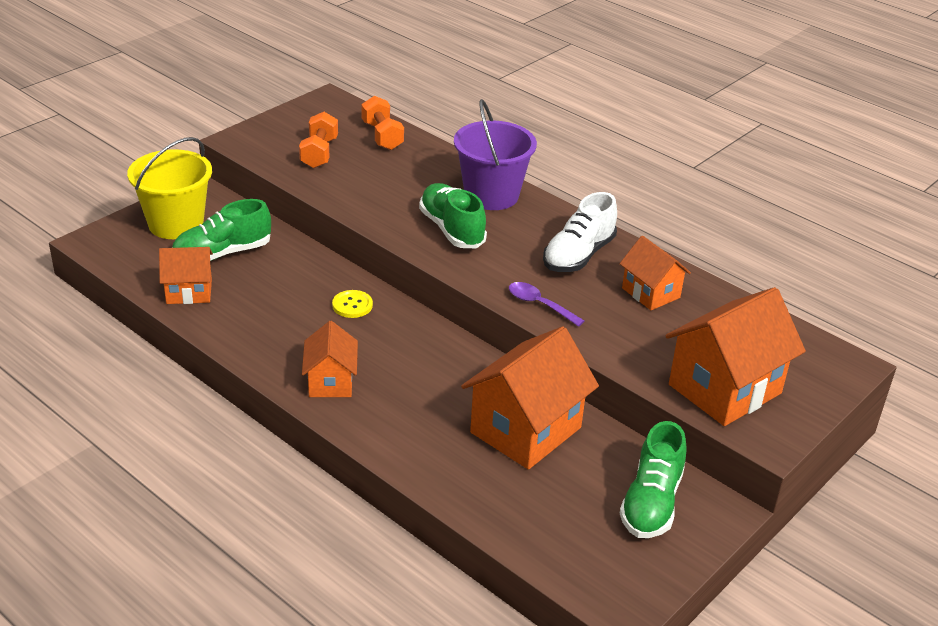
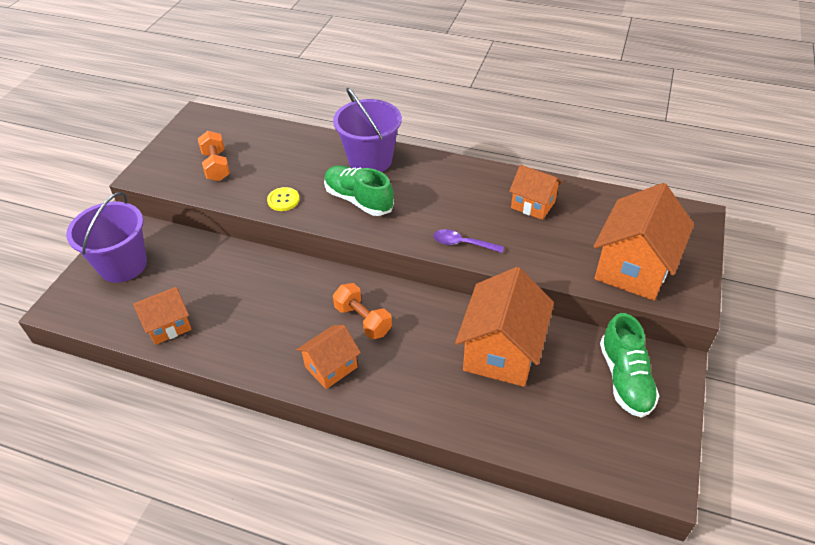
camera: 20 degrees left, 10 degrees up
(176, 224) = (123, 265): yellow bucket -> purple bucket
(222, 253) = (177, 279): green shoe -> none
(331, 382) = (331, 367): orange house -> orange house turned 75 degrees clockwise
(352, 305) = (308, 289): yellow button -> yellow button (283, 200)
(382, 136) = (257, 135): orange dumbbell -> orange dumbbell (363, 320)
(578, 255) = (463, 191): white shoe -> none

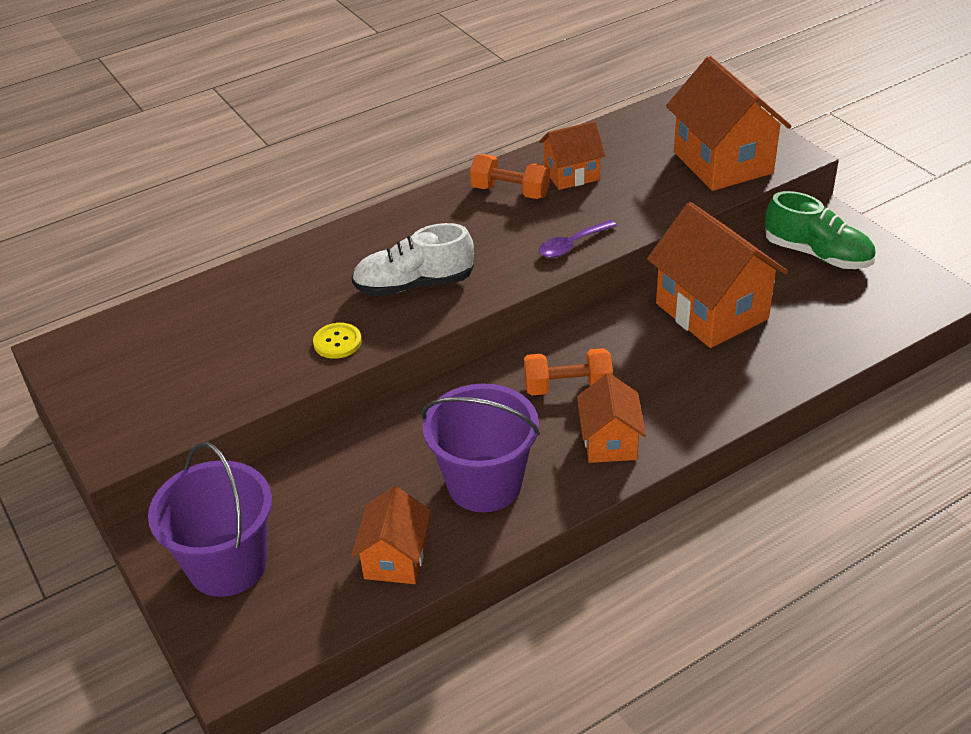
camera: 50 degrees left, 5 degrees down
(216, 166) = (193, 373): orange dumbbell -> orange dumbbell (510, 191)
(358, 200) = (414, 284): green shoe -> white shoe
(370, 160) = (357, 246): purple bucket -> purple bucket (484, 484)

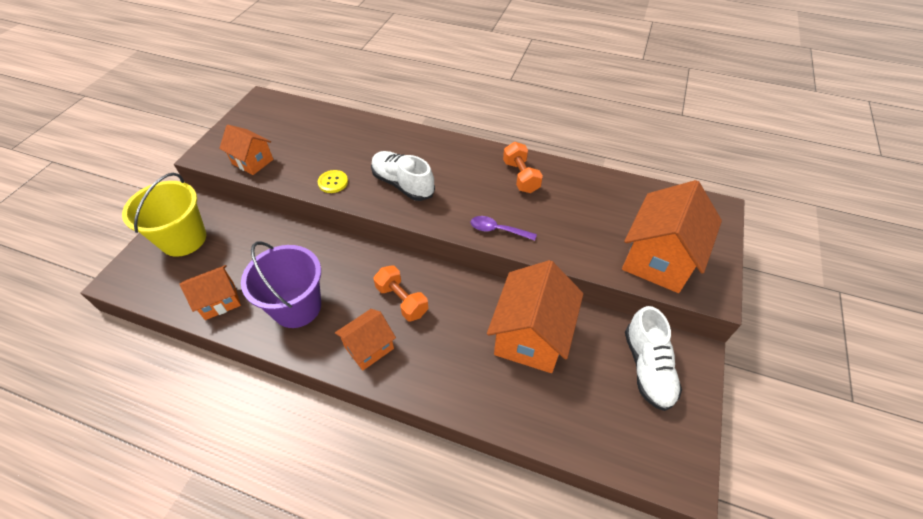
camera: 50 degrees right, 10 degrees up
(227, 565) = (183, 239): purple bucket -> yellow bucket
(571, 174) = (564, 193): orange house -> orange house (252, 161)
(817, 254) = (647, 367): green shoe -> white shoe

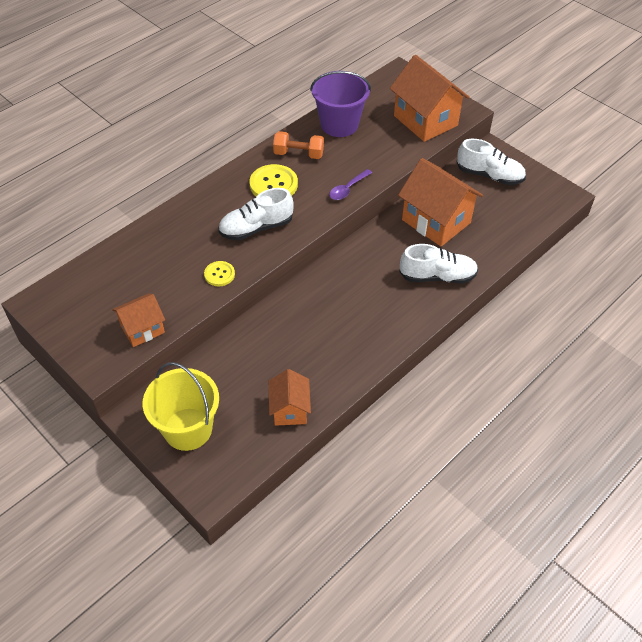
camera: 65 degrees left, 0 degrees up
(297, 307) = (329, 353): purple bucket -> purple bucket (339, 124)
(369, 347) = (397, 316): orange house -> none
(402, 300) = (363, 283): orange dumbbell -> none
(446, 367) = (437, 276): none -> white shoe
(467, 175) = (273, 184): none -> yellow button

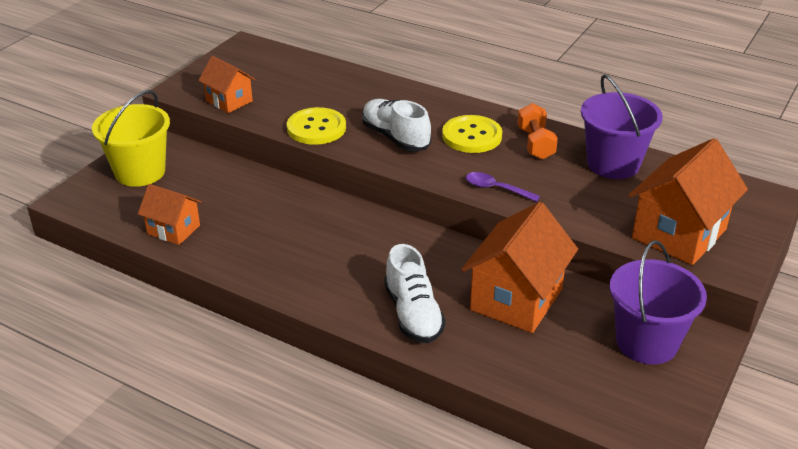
camera: 75 degrees right, 15 degrees down
(219, 274) = (316, 128): yellow button -> yellow button, size x1.73
(290, 409) = (173, 229): orange house -> orange house turned 45 degrees clockwise
(489, 175) = (646, 342): white shoe -> purple bucket

